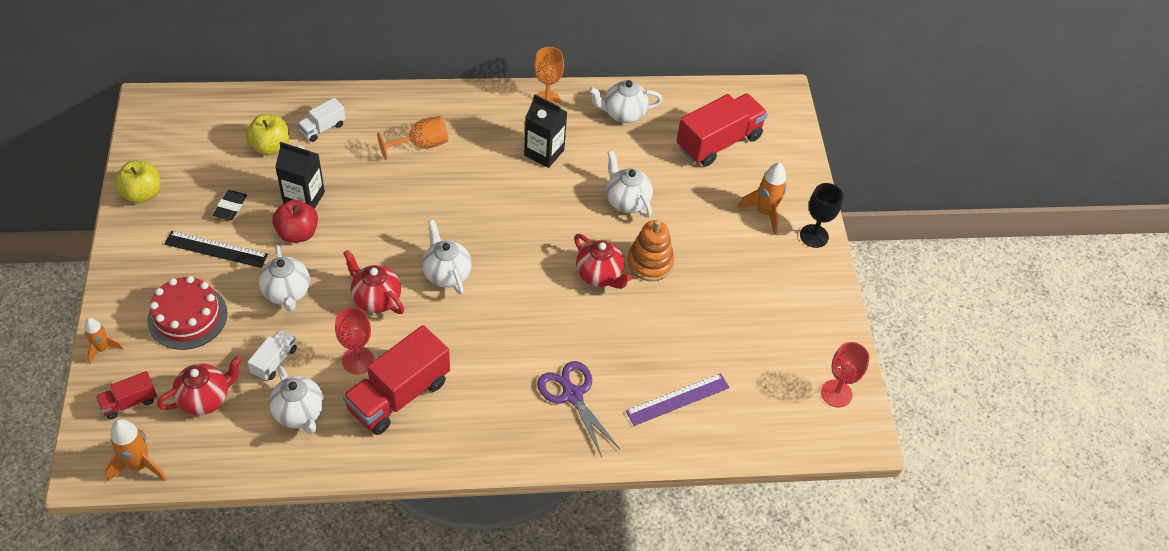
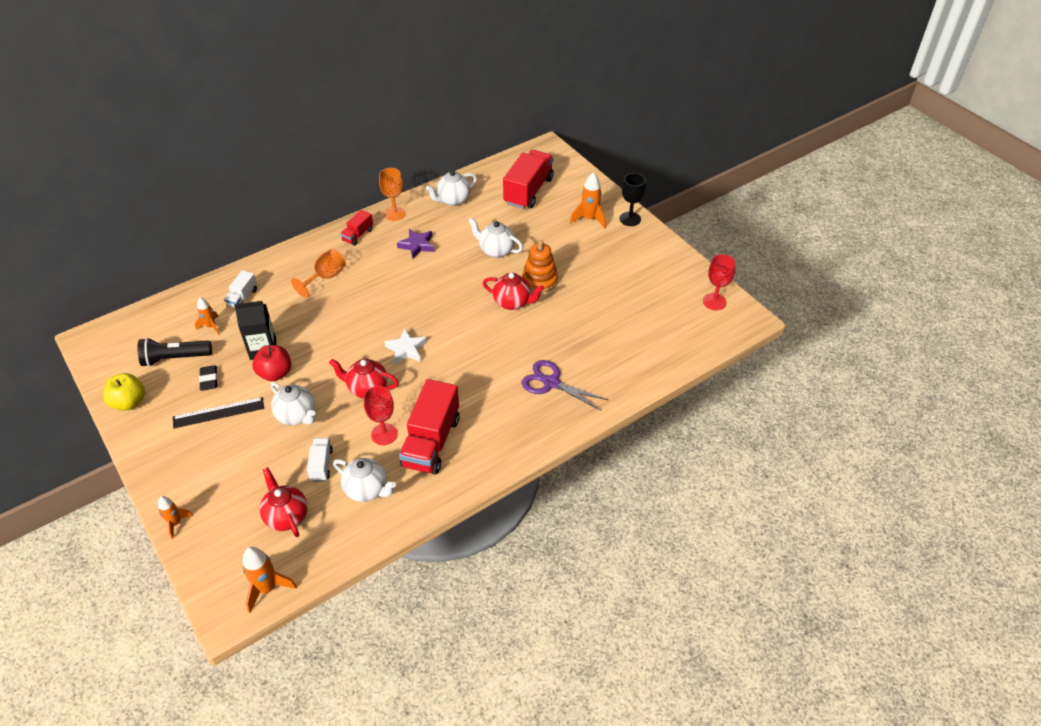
camera: 25 degrees left, 5 degrees down
(129, 402) = (226, 549): red truck -> red truck (358, 235)
(187, 317) = (229, 468): red cake -> none
(205, 399) = (286, 516): red teapot -> red teapot turned 60 degrees counterclockwise
(214, 166) = (175, 358): none -> black flashlight
(270, 147) = (211, 326): yellow apple -> orange rocket
(446, 274) = (406, 349): white teapot -> white star
(544, 152) = (417, 245): black carton -> purple star
(678, 399) = (621, 352): purple ruler -> none

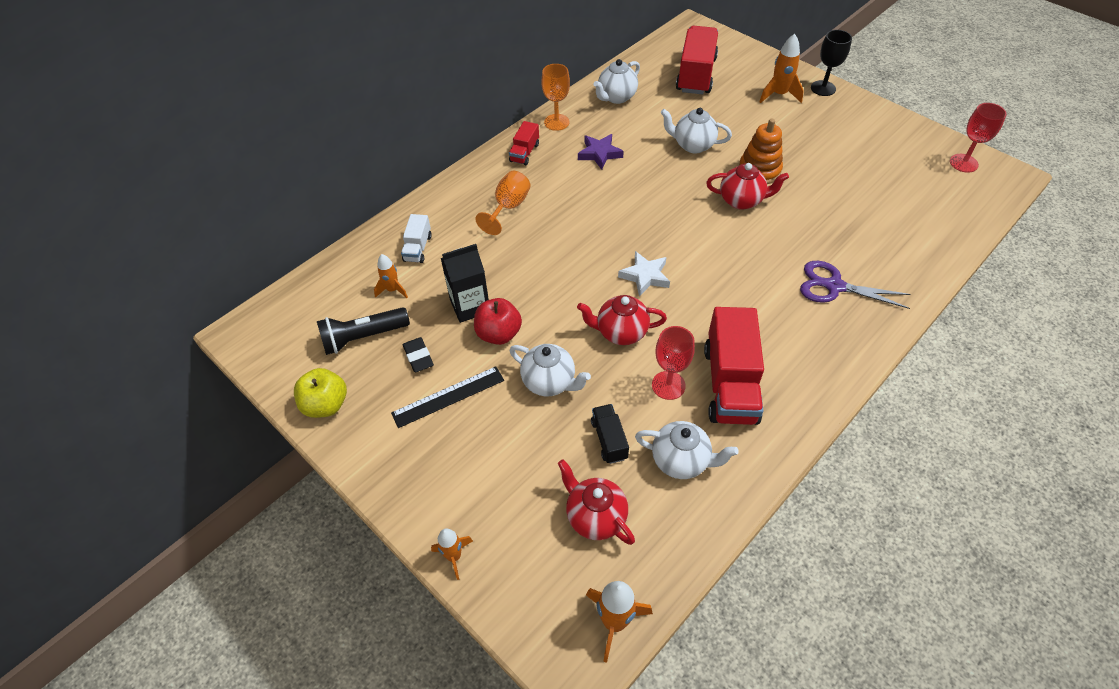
camera: 10 degrees left, 5 degrees up
(321, 465) = (609, 440): white truck -> black truck

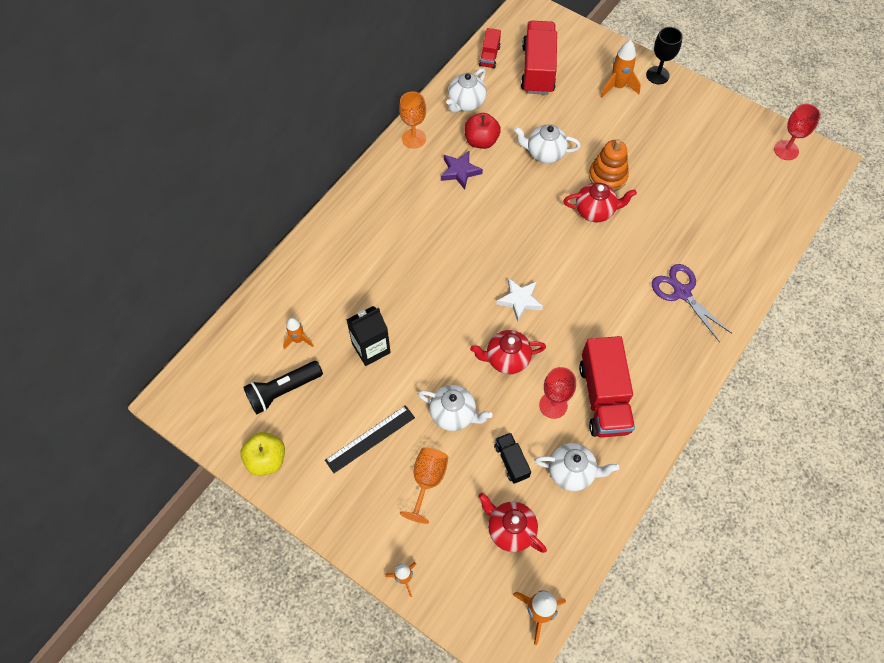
camera: 10 degrees left, 10 degrees up
(418, 248) = (311, 293): white truck -> none
(418, 357) = (336, 404): black eraser -> none
(499, 334) = (402, 373): red apple -> red apple (481, 141)
(508, 207) = (386, 240): orange goblet -> orange goblet (427, 481)
(524, 153) = (389, 177): red truck -> red truck (489, 56)
(834, 286) = (682, 292): purple scissors -> purple scissors turned 45 degrees clockwise

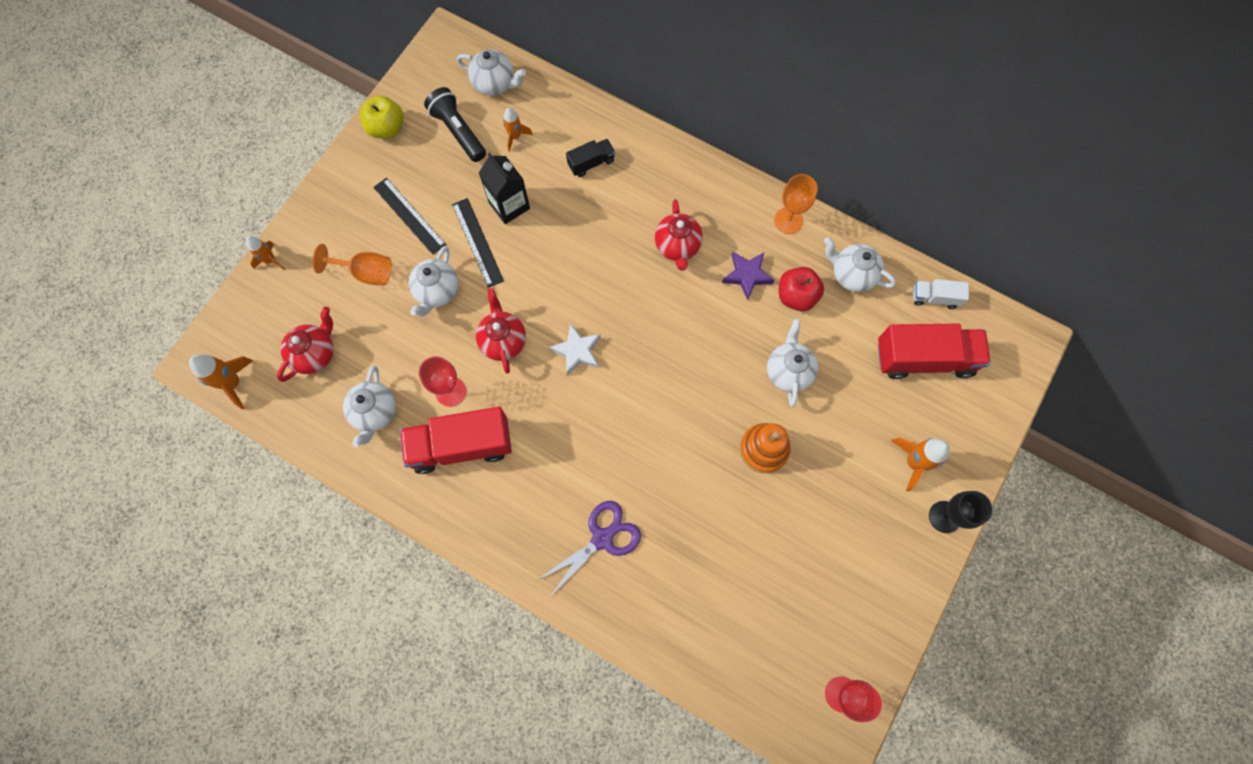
camera: 85 degrees right, 10 degrees up
(235, 355) = (495, 84): none -> white teapot
(406, 377) = (477, 242): none -> black ruler
(489, 56) = (935, 297): red truck -> white truck
(511, 461) = (387, 351): black truck -> black truck (591, 163)
(595, 211) = (709, 434): red teapot -> red teapot (677, 246)

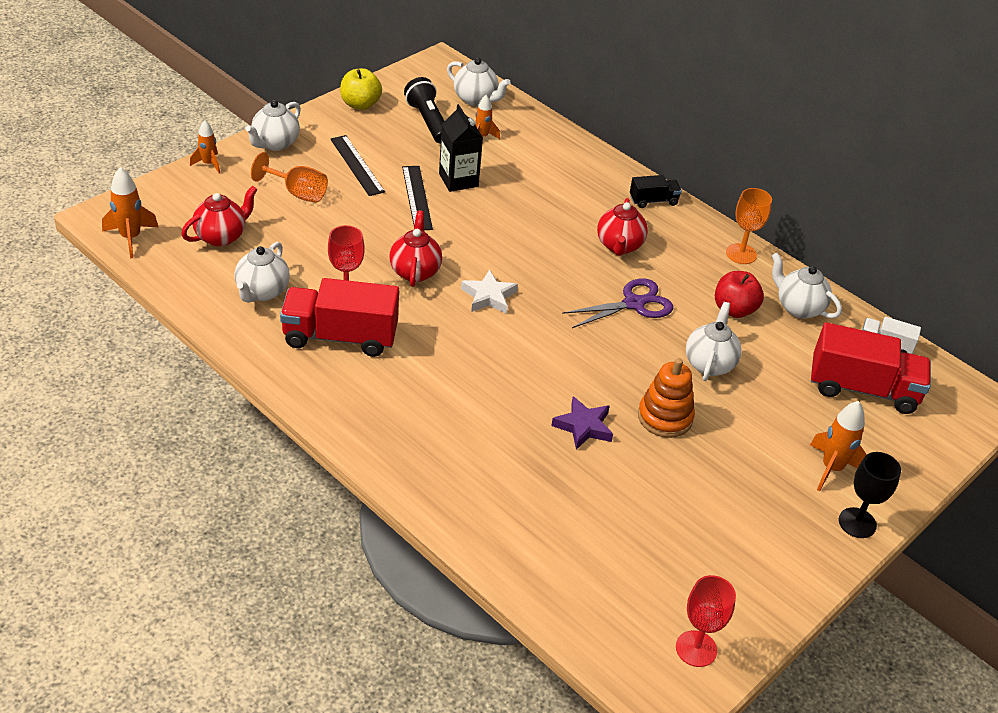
camera: 10 degrees right, 30 degrees down
(437, 291) = (362, 222): white teapot -> white teapot (275, 143)
(591, 163) = (551, 170): black truck -> black truck (653, 201)
(602, 538) = (462, 445): purple scissors -> purple scissors (633, 304)
(747, 275) = (686, 283): purple star -> purple star (583, 427)

